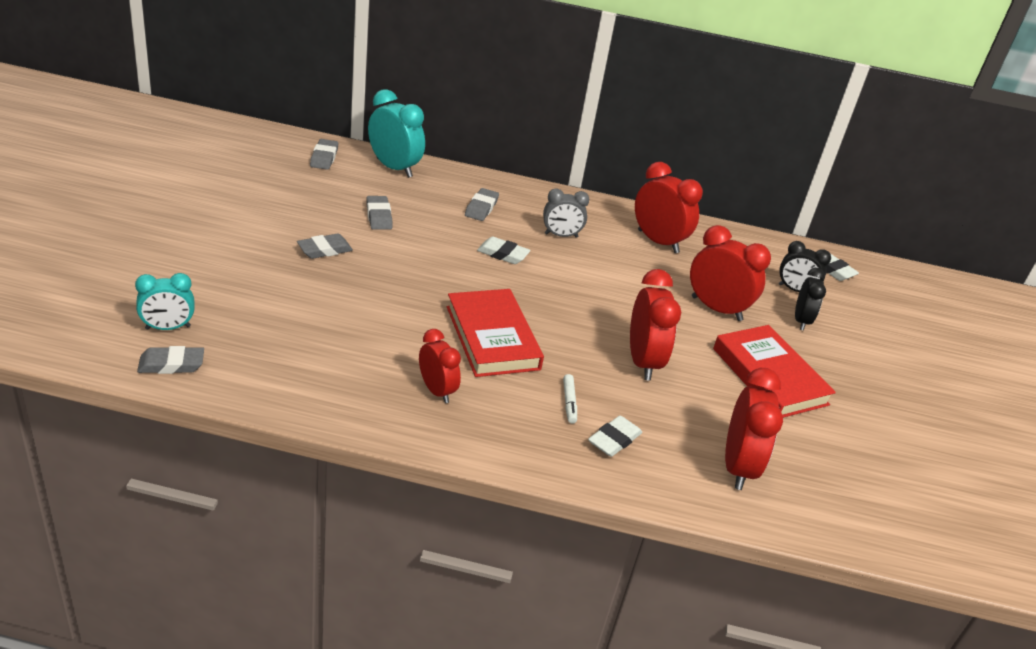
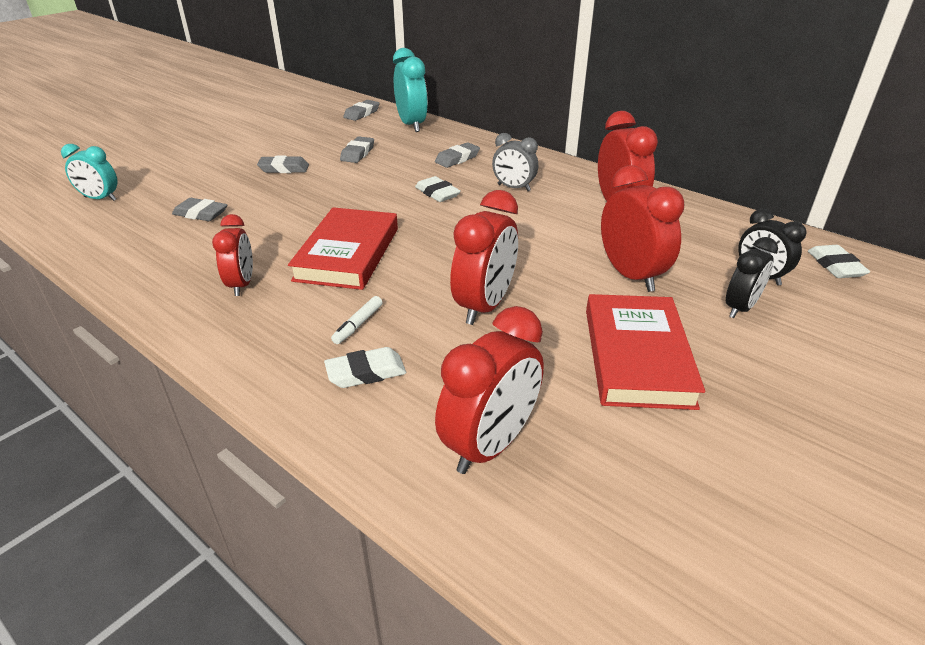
camera: 35 degrees right, 0 degrees up
(171, 364) = (67, 222): grey eraser -> grey eraser (201, 214)

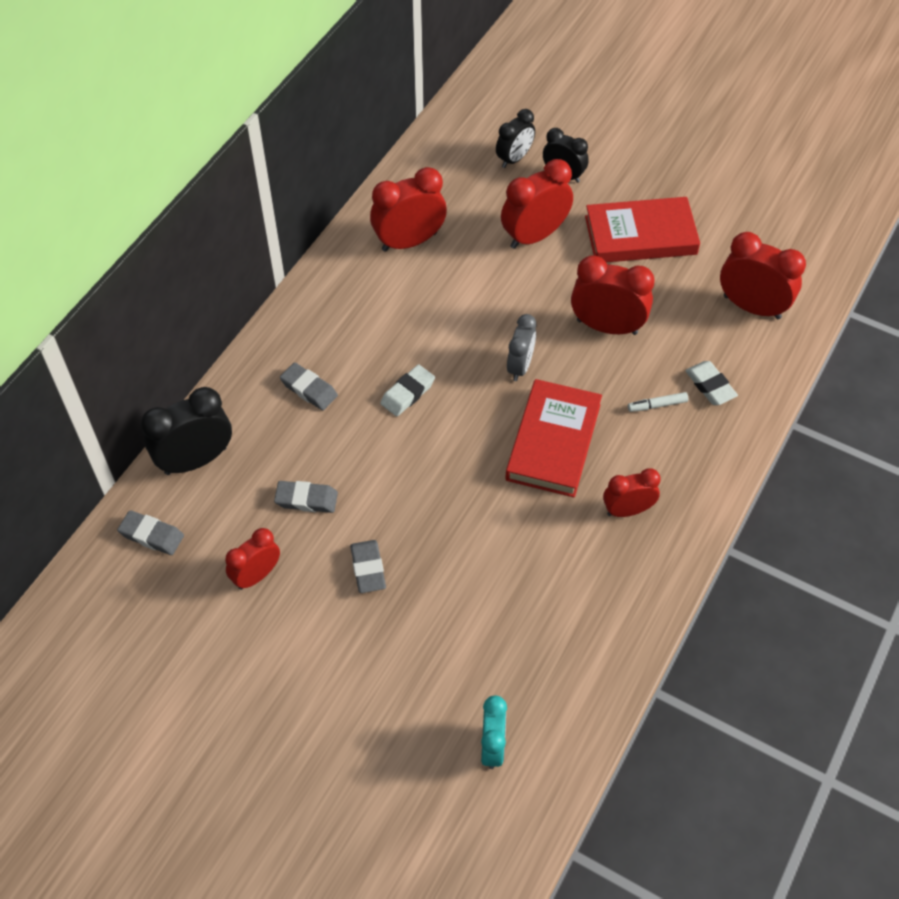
camera: 100 degrees left, 20 degrees up
(201, 214) = (505, 609): grey eraser -> none
(309, 137) = (256, 575): none -> red clock
(348, 254) = (553, 442): red book -> red book turned 75 degrees counterclockwise
(358, 324) = (657, 405): white marker -> white marker turned 150 degrees clockwise
(411, 125) = (196, 460): turquoise clock -> black clock
(513, 188) = (381, 327): grey clock -> grey clock (520, 366)
(835, 266) = (486, 113): white eraser -> none

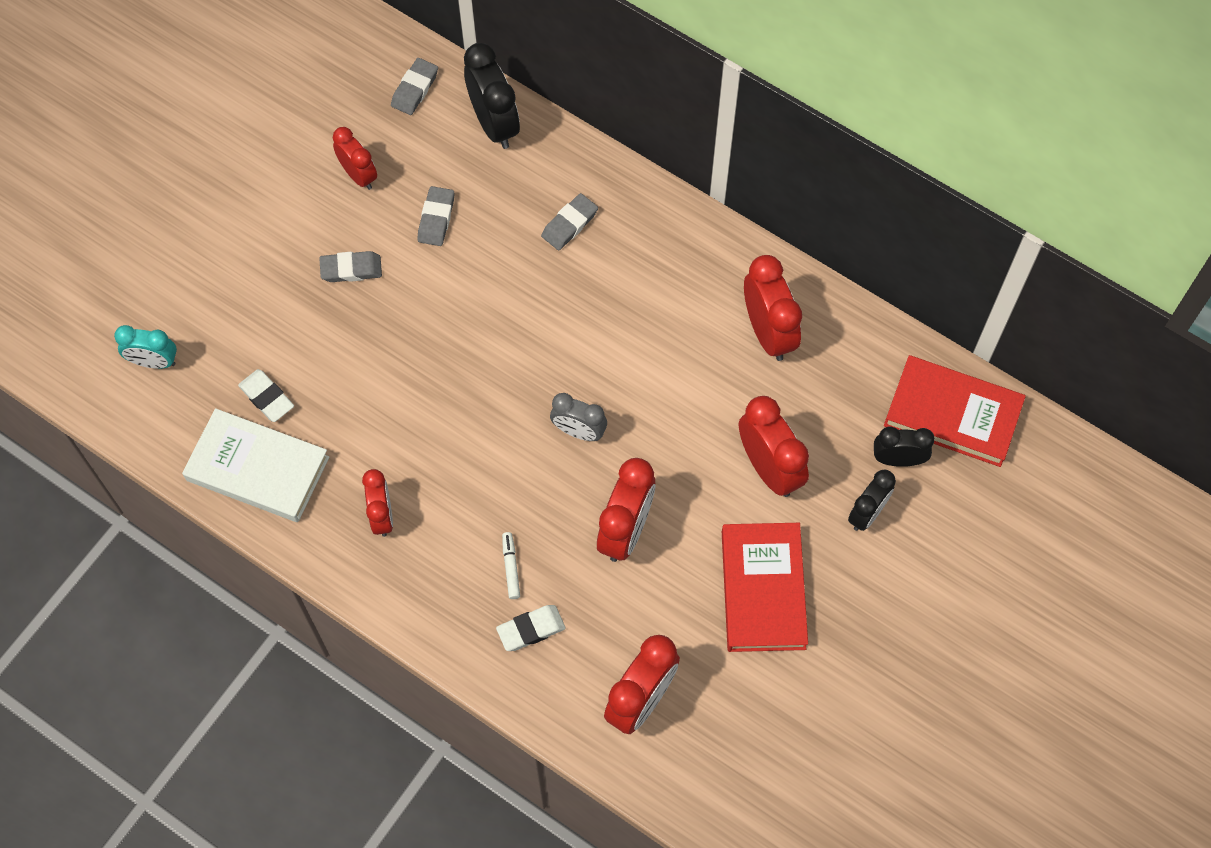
camera: 95 degrees right, 10 degrees up
(408, 393) = (554, 317): white eraser -> white eraser (267, 397)
(514, 159) = (898, 459): black clock -> black clock turned 135 degrees clockwise
(553, 442) = (476, 453): red book -> red book (952, 414)
(598, 625) = (257, 469): none -> white book

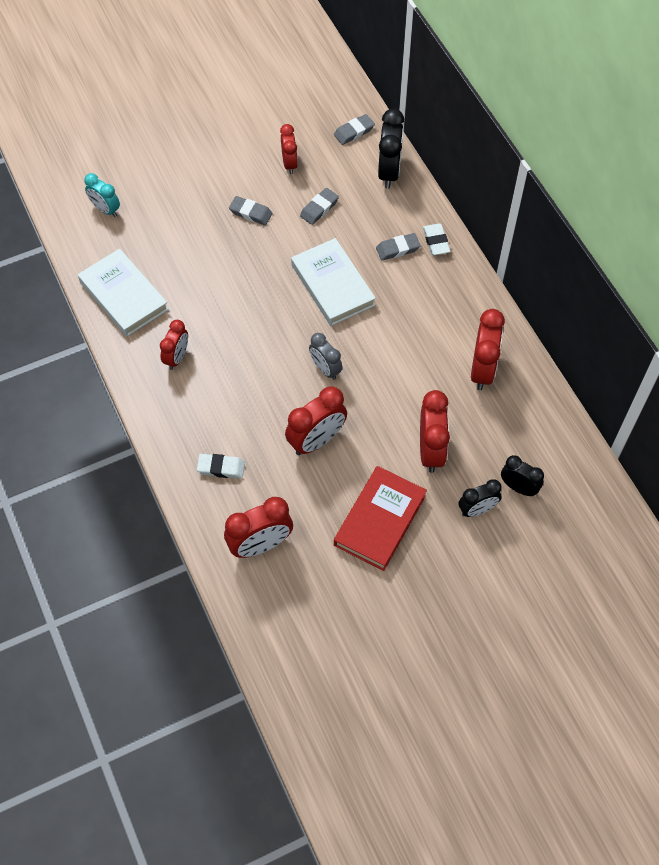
camera: 30 degrees right, 5 degrees down
(267, 397) = (155, 259): white eraser -> white eraser (436, 241)
(511, 567) = (233, 426): white marker -> none
(518, 315) = (332, 285): none -> white book
(952, 414) = (573, 478): red book -> none

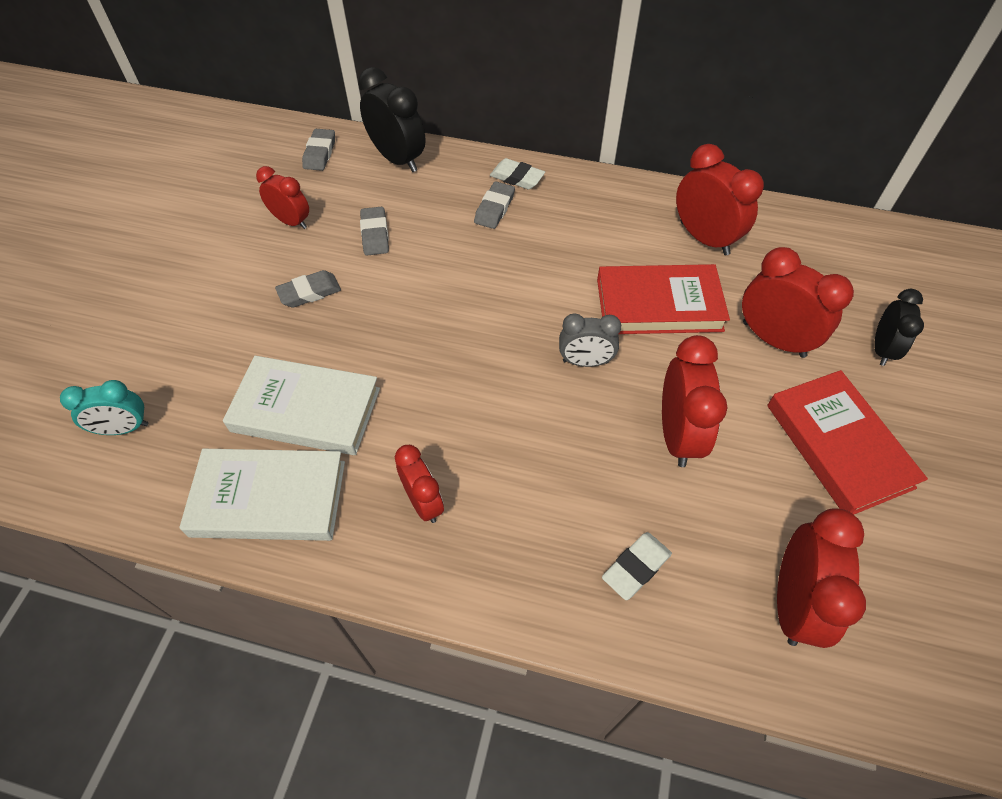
camera: 50 degrees left, 5 degrees down
(332, 285) = (482, 285): white book -> white book (306, 410)
(402, 378) = (659, 304): none -> red book
(518, 487) = (875, 299): black clock -> none

